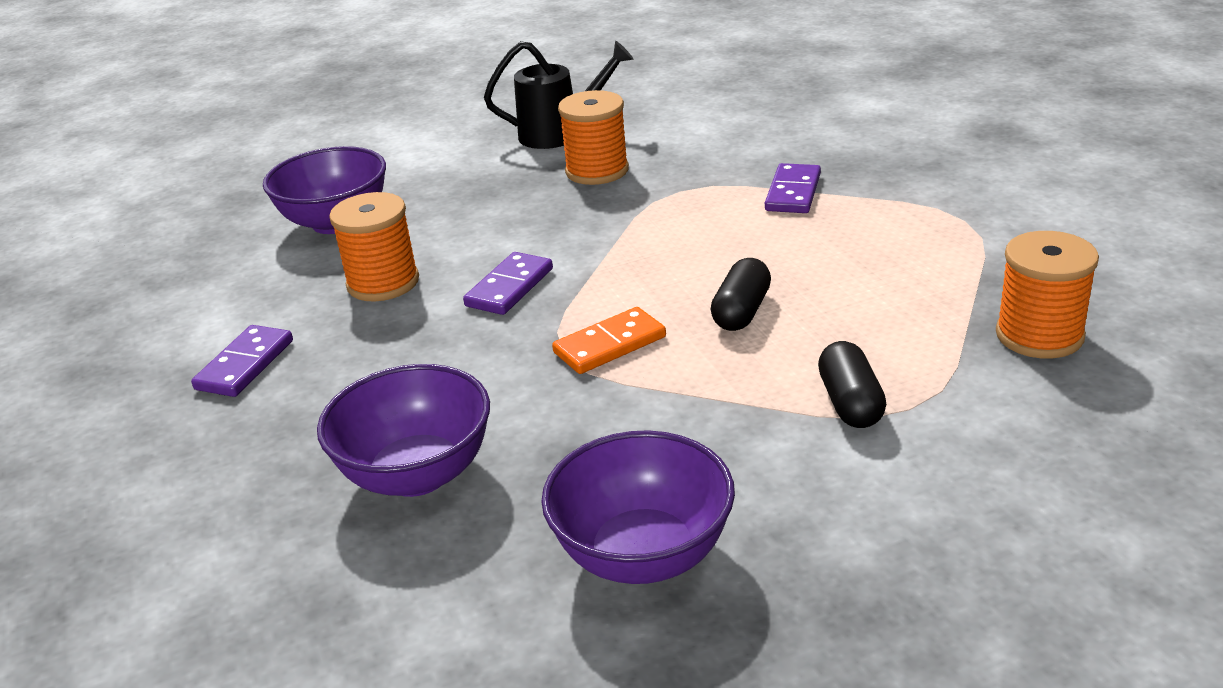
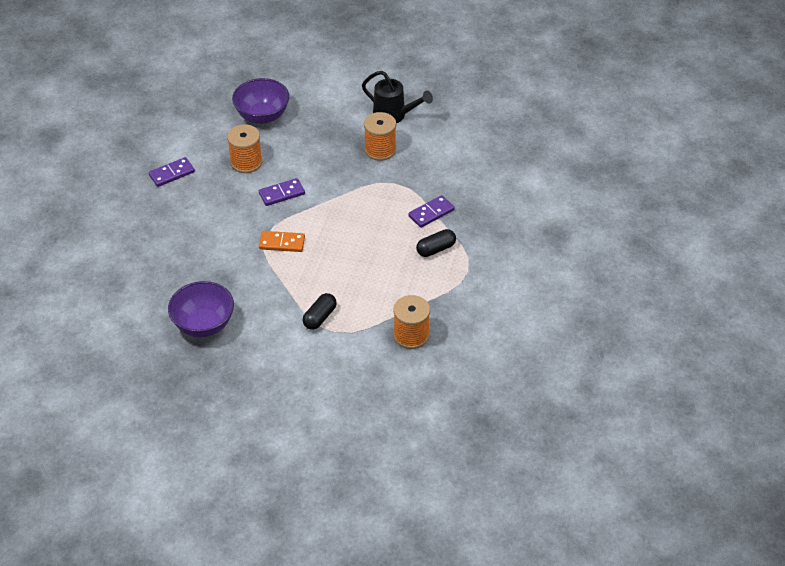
camera: 35 degrees right, 15 degrees up
(417, 474) = (177, 255): purple bowl -> none
(741, 312) = (337, 258): black capsule -> black capsule (436, 249)

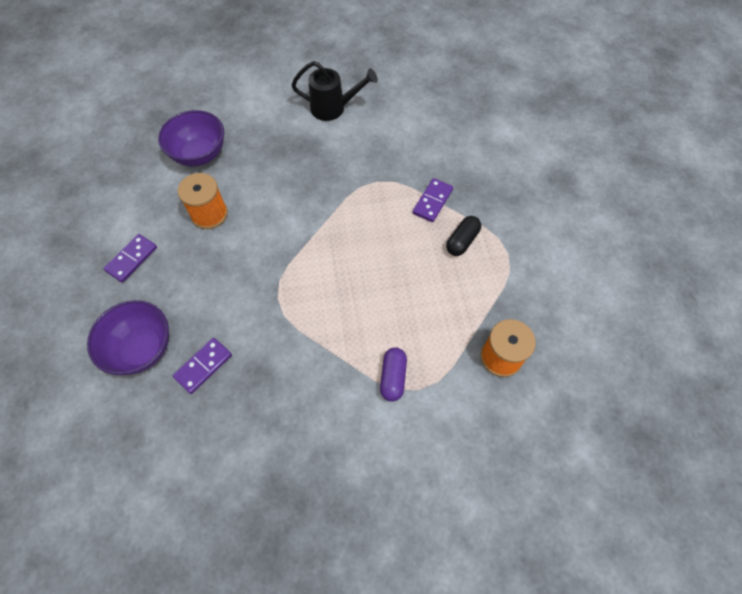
camera: 25 degrees left, 15 degrees up
(204, 324) = (267, 447): purple bowl -> purple bowl (142, 349)
(281, 193) = (267, 237): purple domino -> purple domino (203, 366)
(282, 243) = (300, 298): orange domino -> none
(320, 317) = (393, 377): black capsule -> purple capsule
(380, 150) = (341, 149): orange spool -> none

